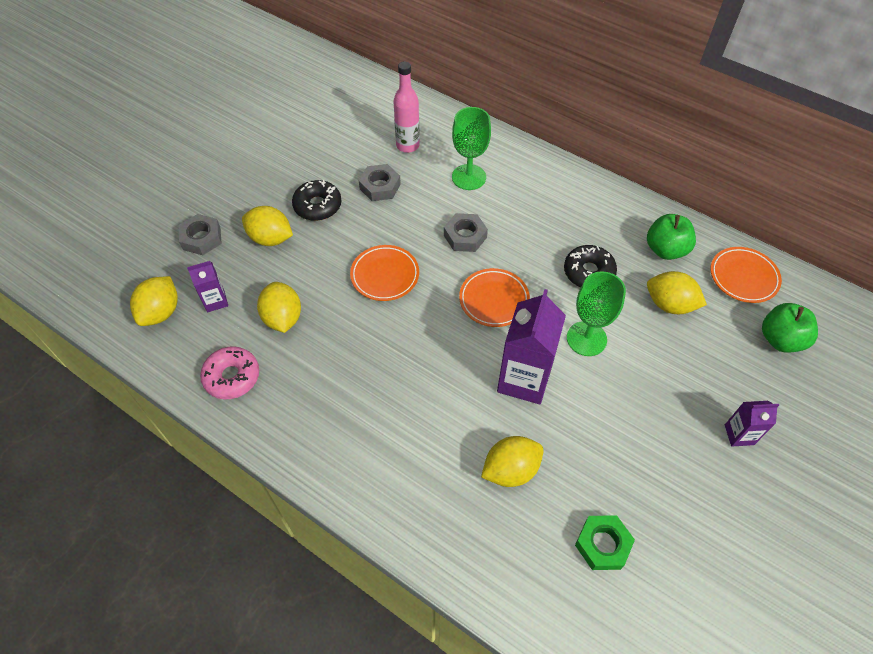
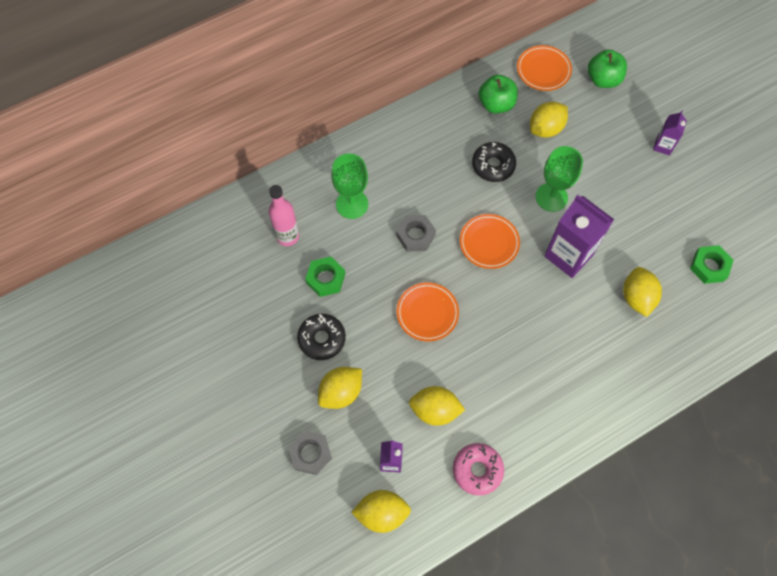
camera: 65 degrees left, 10 degrees up
(161, 312) = (382, 513): yellow lemon -> yellow lemon turned 45 degrees counterclockwise
(380, 186) = (325, 278): grey nut -> green nut

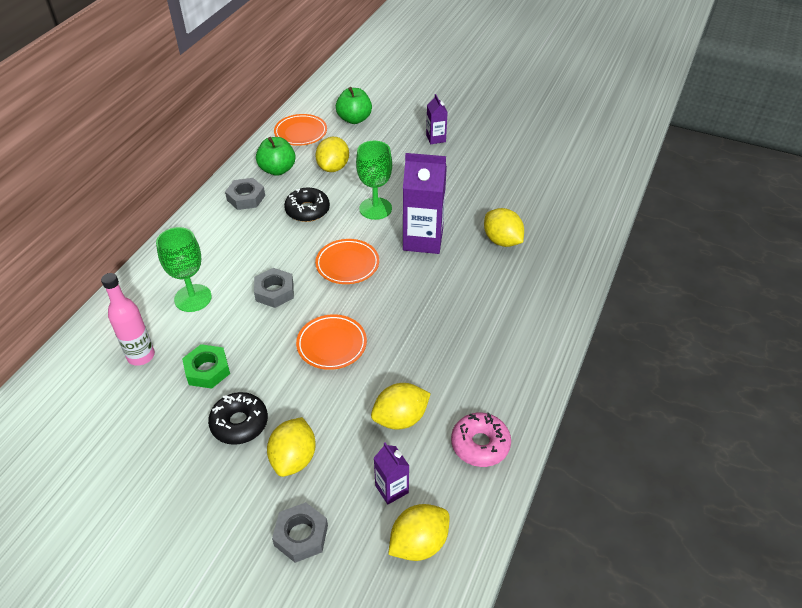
camera: 35 degrees left, 20 degrees down
(451, 122) = (246, 198): none -> grey nut
(709, 266) = (537, 194): green nut -> none

